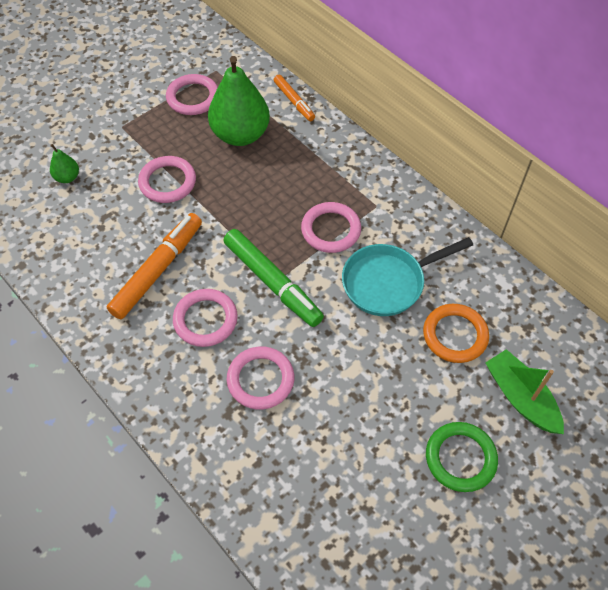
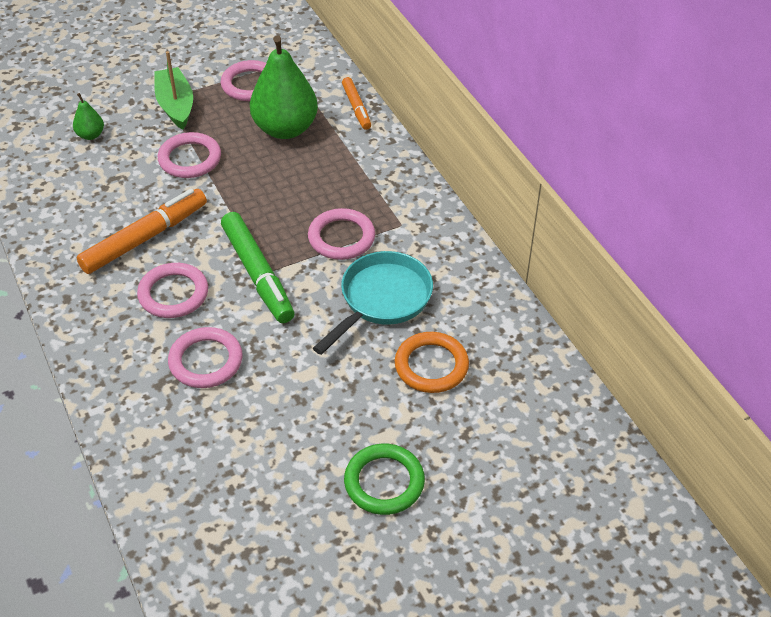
camera: 15 degrees right, 10 degrees down
(388, 282) = (381, 300): turquoise pan -> turquoise pan turned 135 degrees clockwise
(521, 398) = (477, 441): green boat -> green boat (175, 105)

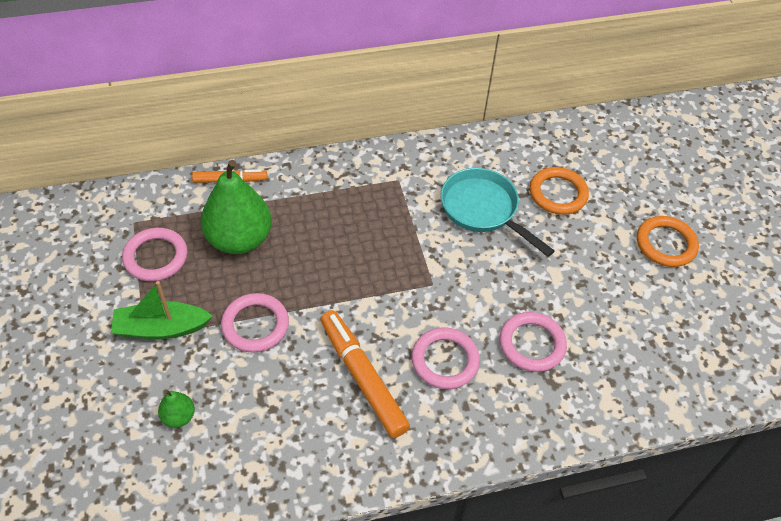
camera: 80 degrees left, 5 degrees up
(257, 274) = (434, 291): green marker -> none
(341, 237) = (403, 223): pink ring -> none
(384, 482) = (666, 244): green ring -> orange ring

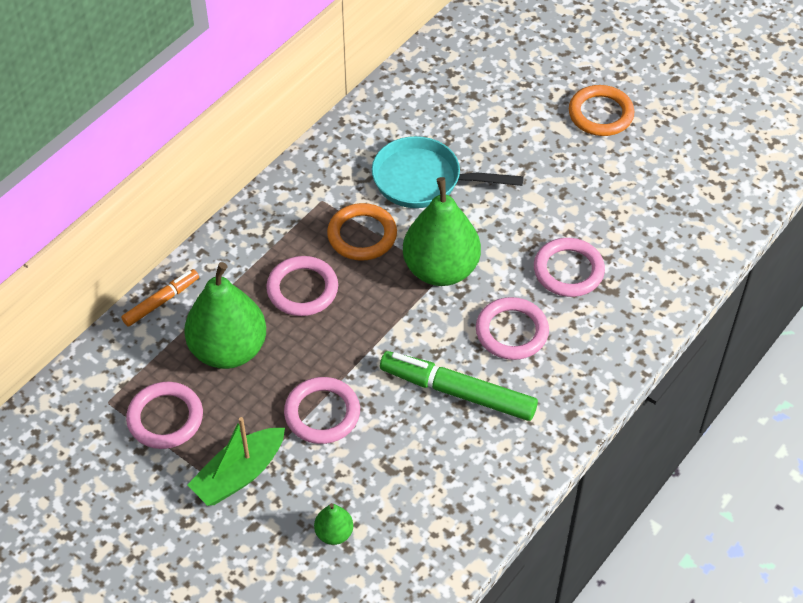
camera: 35 degrees left, 0 degrees up
(326, 231) = (302, 289): none -> pink ring
(362, 377) = (458, 392): orange marker -> green marker
(435, 280) = (441, 269): none -> green pear
(558, 193) = (474, 124): orange ring -> orange ring (362, 235)

